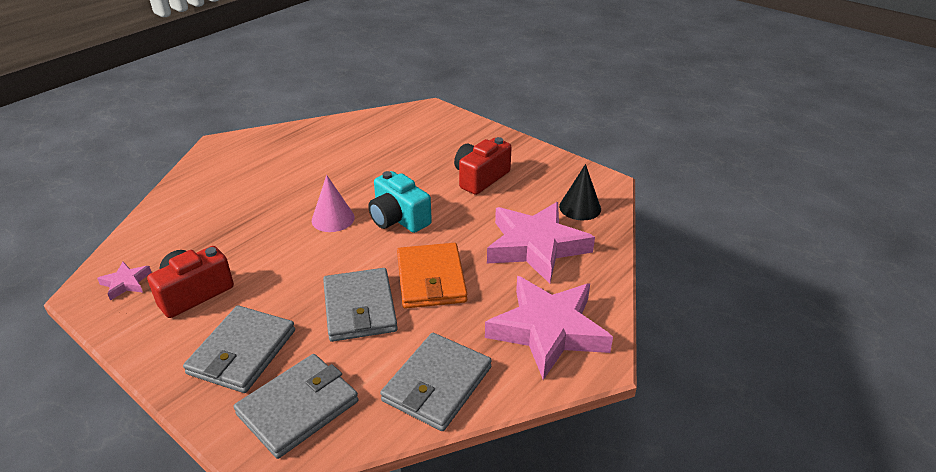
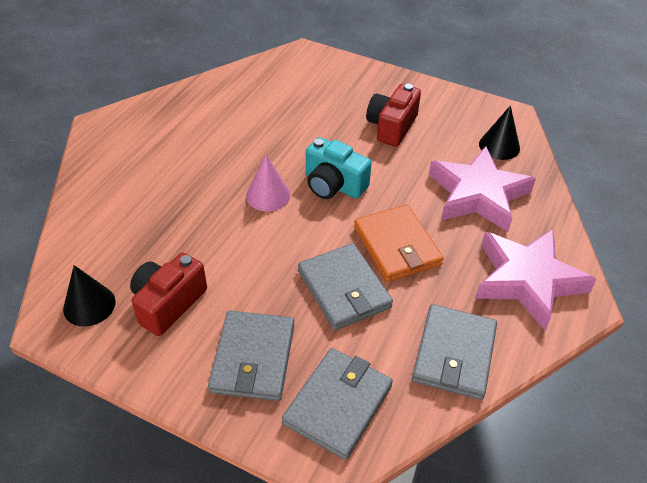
camera: 15 degrees left, 10 degrees up
(126, 283) = (89, 305): pink star -> black cone

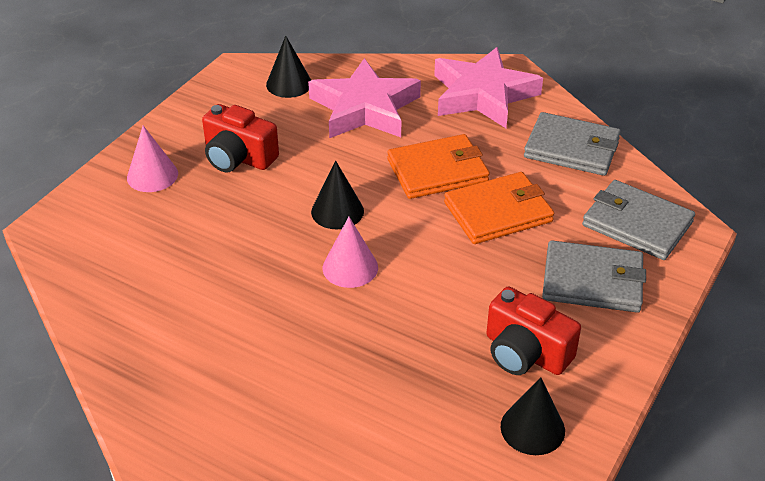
camera: 85 degrees left, 5 degrees down
(333, 185) = (337, 211): turquoise camera -> black cone
(344, 289) = (498, 212): grey wallet -> orange wallet
(363, 88) = (152, 175): none -> pink cone

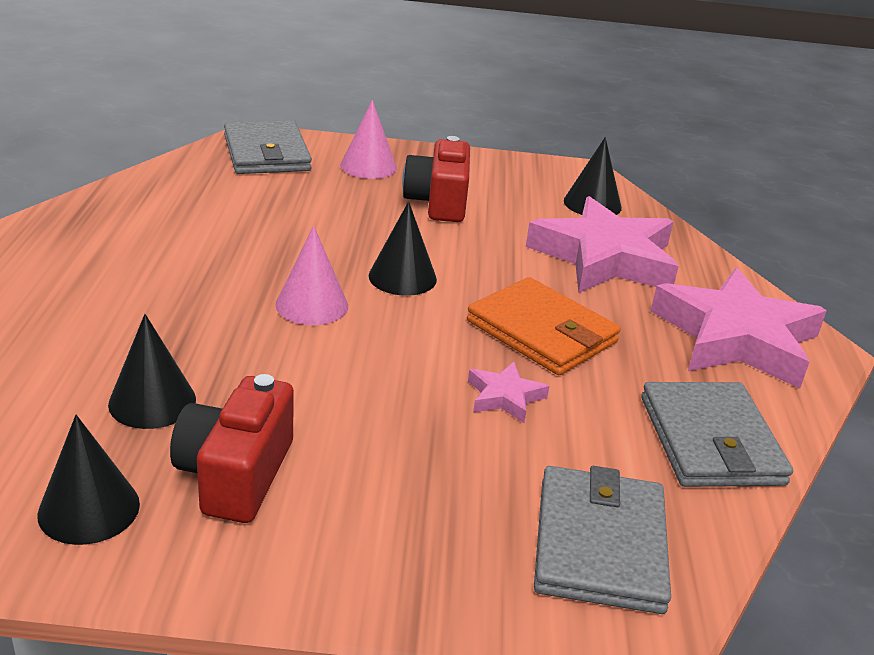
camera: 60 degrees right, 10 degrees down
(431, 377) = (152, 401): none -> black cone
(498, 212) = (504, 397): orange wallet -> pink star
(592, 281) = (427, 516): grey wallet -> grey wallet (266, 153)

